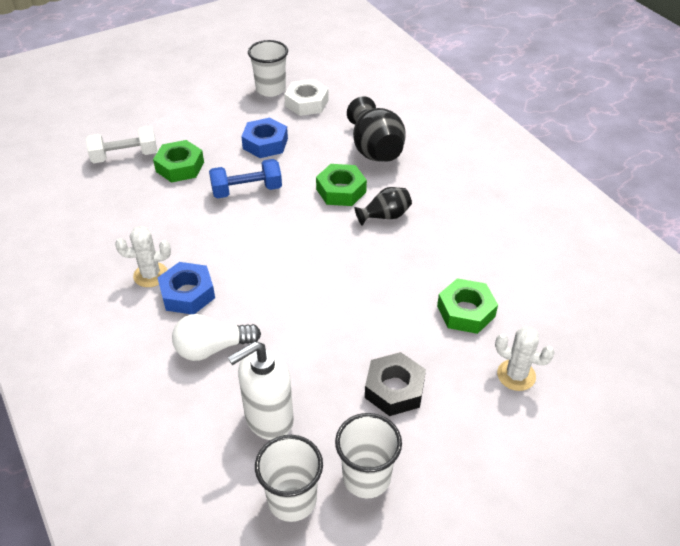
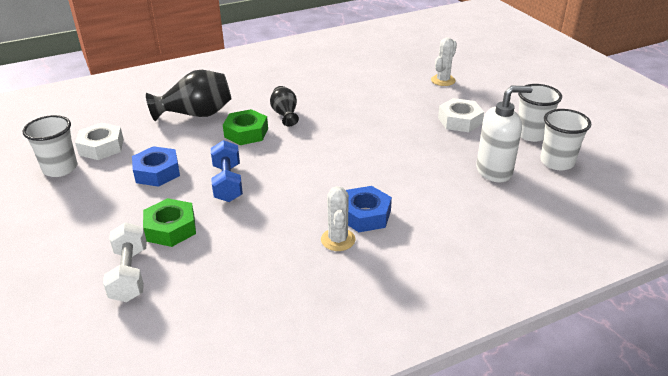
camera: 85 degrees left, 10 degrees down
(212, 348) = (429, 199): white light bulb -> none
(268, 419) = (494, 171): white soap dispenser -> white soap dispenser turned 75 degrees counterclockwise
(394, 389) = (459, 121): black nut -> white nut
(465, 311) = (389, 91): green nut -> none

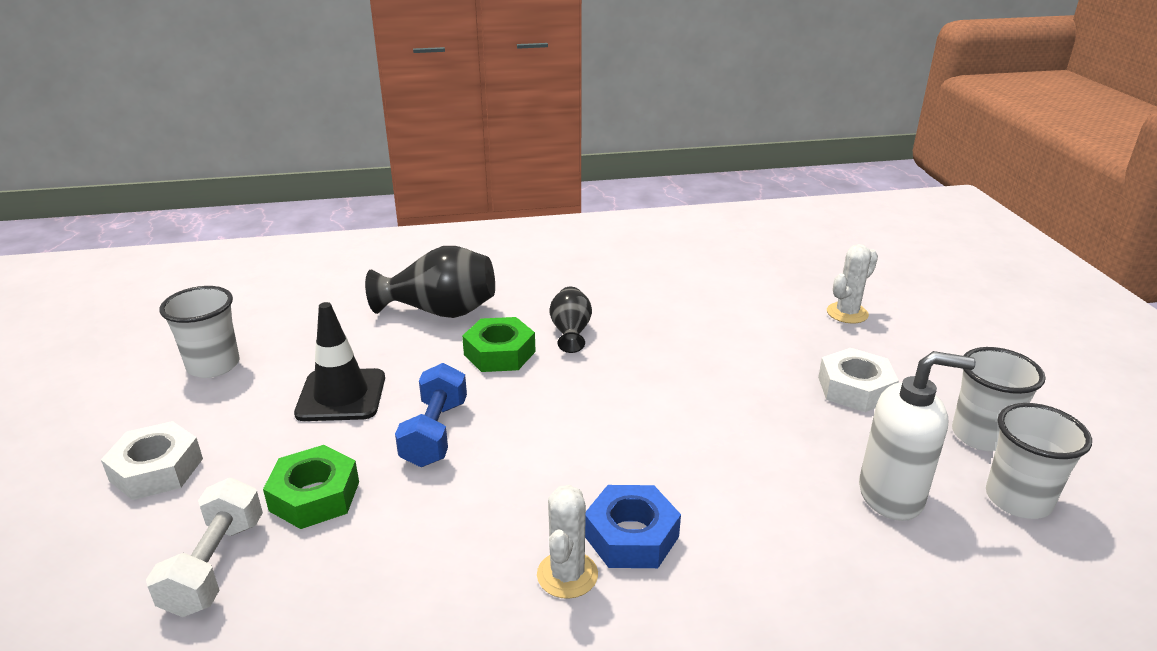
camera: 15 degrees right, 5 degrees down
(101, 147) = (285, 341): white nut -> white nut (156, 470)
(157, 172) = (341, 395): blue nut -> black traffic cone

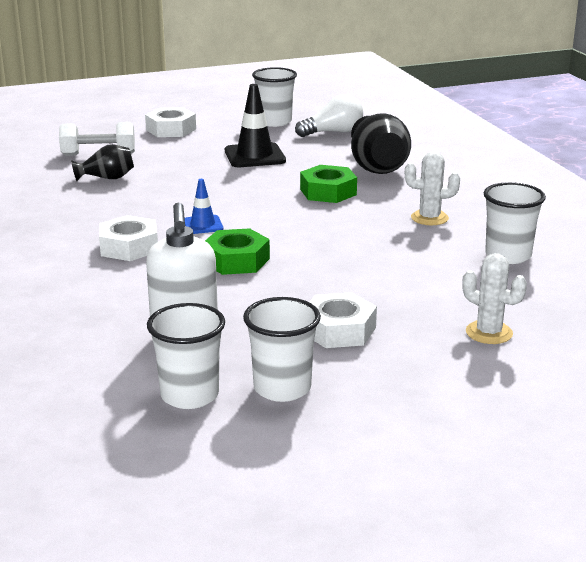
camera: 80 degrees right, 5 degrees down
(297, 325) = (333, 132): none -> white light bulb
(315, 496) = (155, 165): green nut -> green nut (236, 260)
(435, 433) = (222, 185): blue dumbbell -> none
(567, 575) = (94, 232): white cactus -> white cactus (429, 218)
(570, 332) = (372, 212): black vase -> black vase (107, 178)
(572, 460) = (203, 225): none -> blue traffic cone
(631, 536) = (129, 247): blue nut -> white nut
(693, 279) = (508, 255): none -> white cup

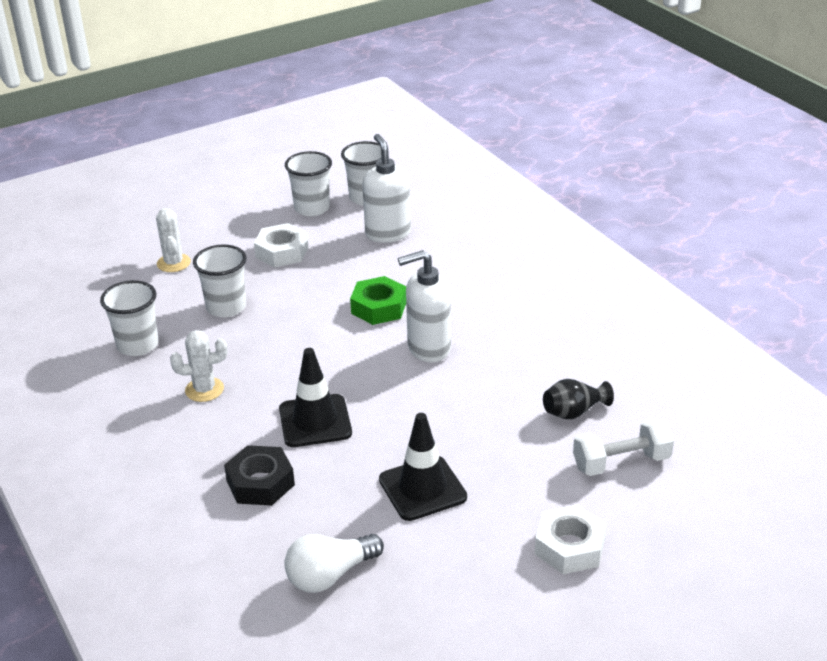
camera: 170 degrees right, 10 degrees up
(129, 247) = (480, 311): white nut -> none
(203, 225) = (428, 348): blue traffic cone -> white soap dispenser
(274, 122) = (427, 599): white cup -> white cup (226, 307)
(328, 192) = (315, 421): green nut -> black traffic cone
(378, 167) = (260, 483): black vase -> black nut
(489, 333) = (173, 263): white cactus -> white cactus turned 45 degrees clockwise

